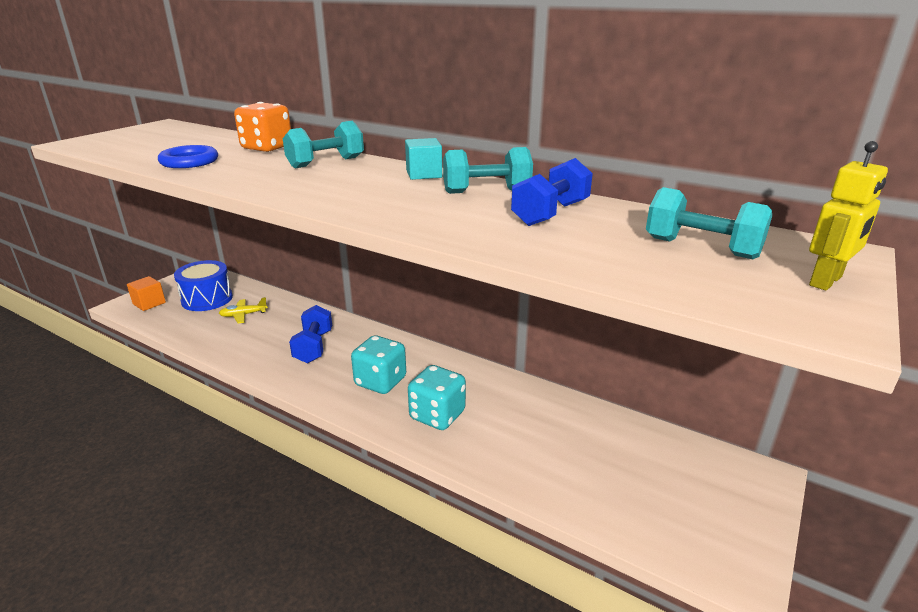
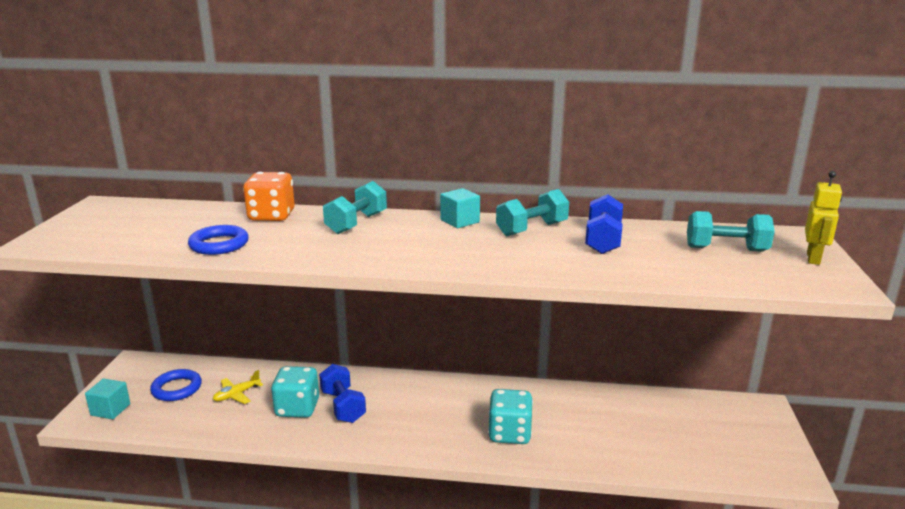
camera: 25 degrees left, 5 degrees down
(149, 303) = (110, 409): orange cube -> turquoise cube
(207, 299) = (177, 388): blue drum -> blue ring
(380, 382) = (436, 420): turquoise dice -> turquoise dice (297, 408)

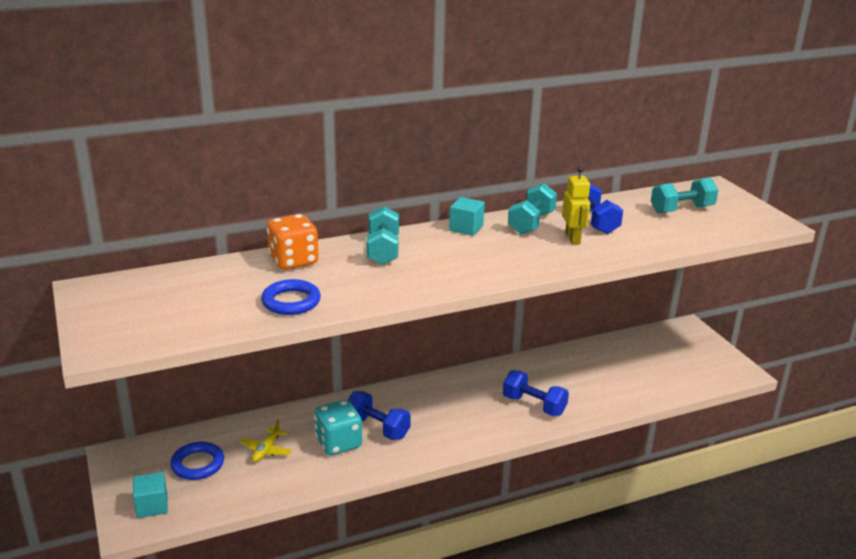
camera: 30 degrees left, 5 degrees up
(509, 433) = (534, 405): turquoise dice -> blue dumbbell
(813, 258) = (740, 205): yellow robot -> yellow robot (573, 238)

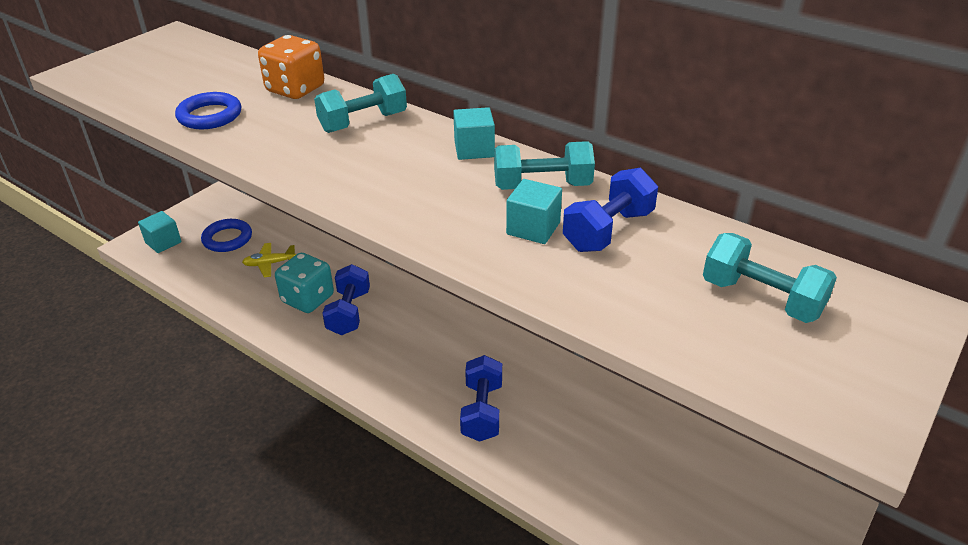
camera: 60 degrees right, 10 degrees up
(573, 238) = (533, 228): yellow robot -> turquoise cube

